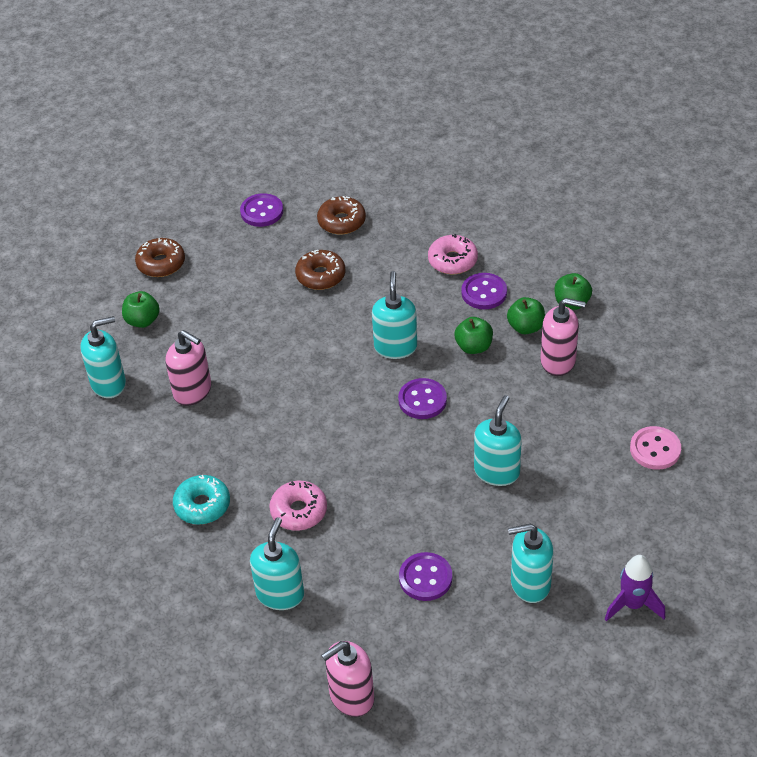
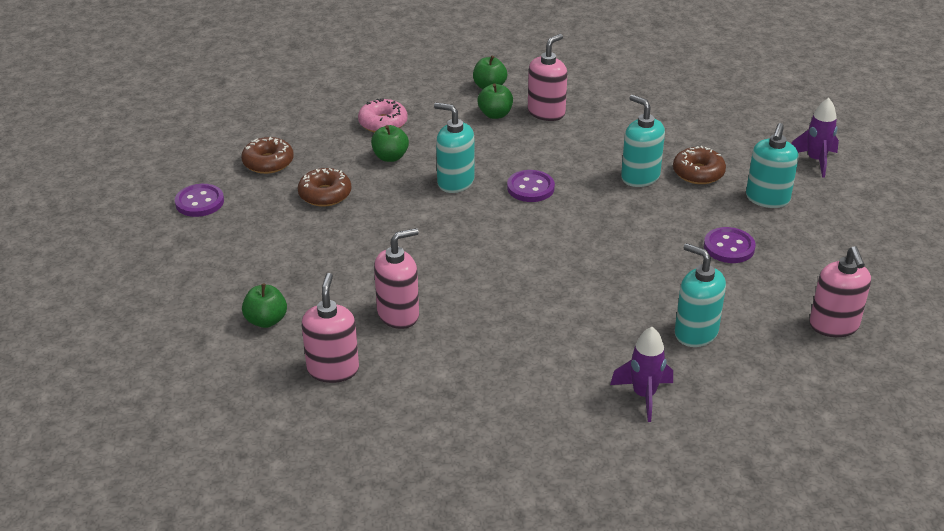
camera: 65 degrees left, 10 degrees down
(109, 383) = (333, 369): turquoise soap dispenser -> pink soap dispenser
(161, 263) = (197, 285): brown donut -> brown donut (698, 173)
(178, 585) = (644, 395): none -> purple rocket
(202, 505) = (553, 350): turquoise donut -> none
(299, 511) = (605, 293): pink donut -> none
(474, 347) = (493, 144): green apple -> green apple (390, 157)
(484, 293) = (436, 120): purple button -> none
(655, 449) = (672, 103): pink button -> none

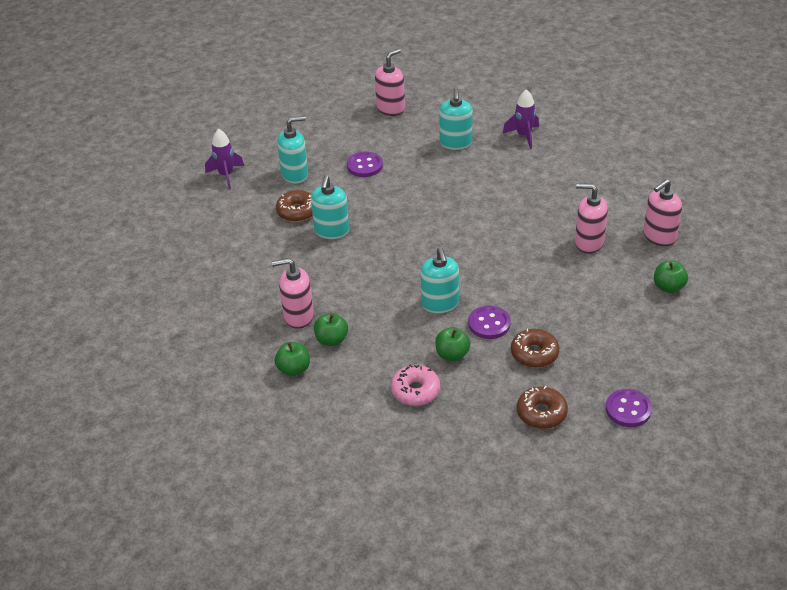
camera: 130 degrees left, 5 degrees up
(530, 188) = (403, 268): purple button -> purple button (489, 324)

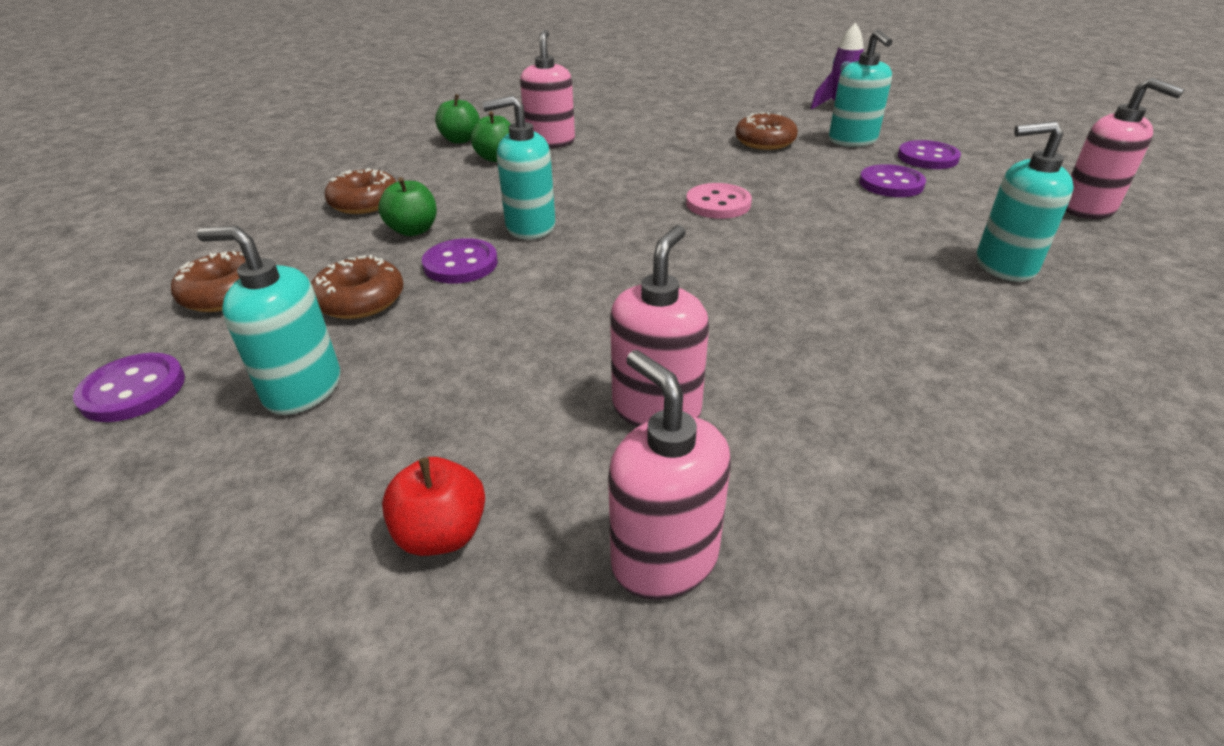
camera: 95 degrees right, 5 degrees down
(324, 148) = (927, 157): none -> purple button
(331, 231) = (719, 160): turquoise soap dispenser -> turquoise soap dispenser (303, 389)
(399, 230) = (718, 204): none -> pink button
(415, 391) = (365, 202): pink donut -> brown donut
(523, 136) = (1087, 356): purple rocket -> none
(668, 287) = (442, 534): green apple -> red apple

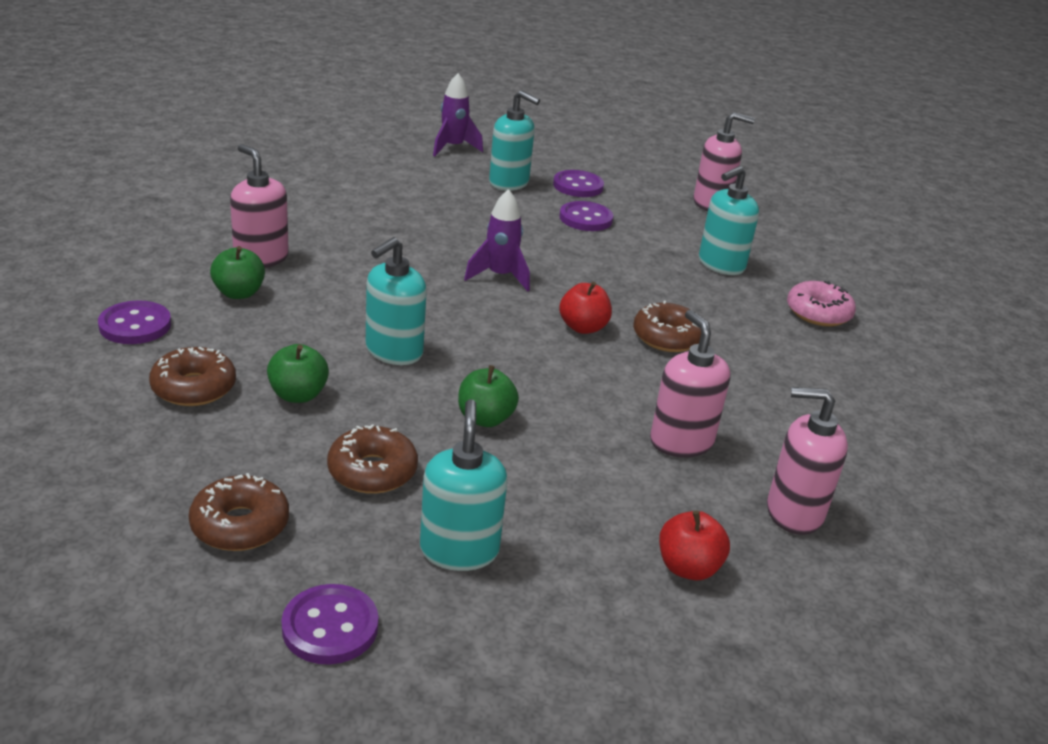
camera: 50 degrees left, 5 degrees down
(303, 389) = (459, 550): turquoise soap dispenser -> turquoise soap dispenser turned 120 degrees clockwise
(460, 140) = (159, 284): green apple -> green apple (485, 419)
(460, 264) = (396, 406): purple button -> purple button (135, 325)
(718, 204) = (500, 276): pink button -> purple rocket
(730, 267) = (583, 327): none -> red apple
(765, 142) = (447, 203): brown donut -> brown donut (667, 337)
(1085, 360) = (818, 313): none -> pink donut

